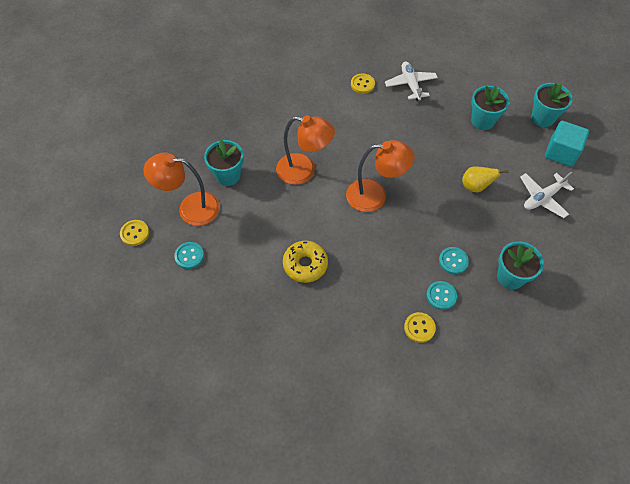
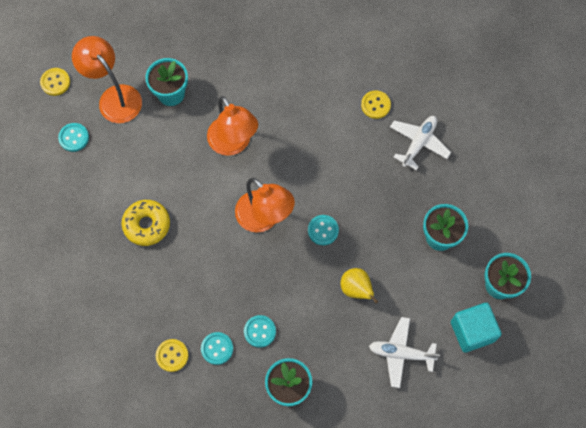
camera: 45 degrees right, 10 degrees up
(417, 172) = (323, 230): none -> turquoise button

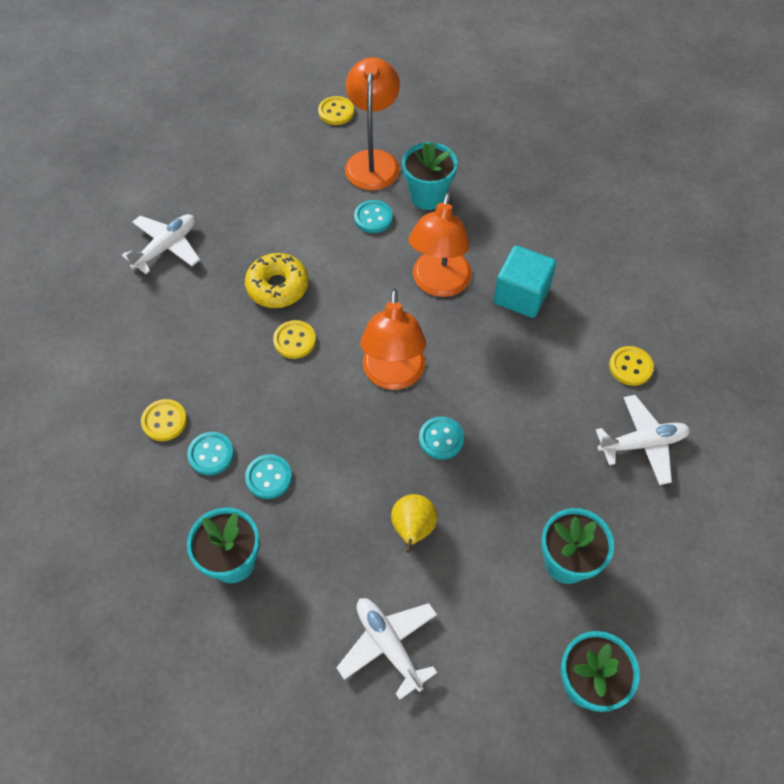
camera: 45 degrees right, 10 degrees down
(53, 260) = (166, 247): none -> white plane
(74, 138) = (300, 165): turquoise button -> turquoise button (373, 218)
(191, 247) = (294, 340): none -> yellow button
(472, 331) = (497, 703): turquoise cube -> turquoise cube (521, 295)

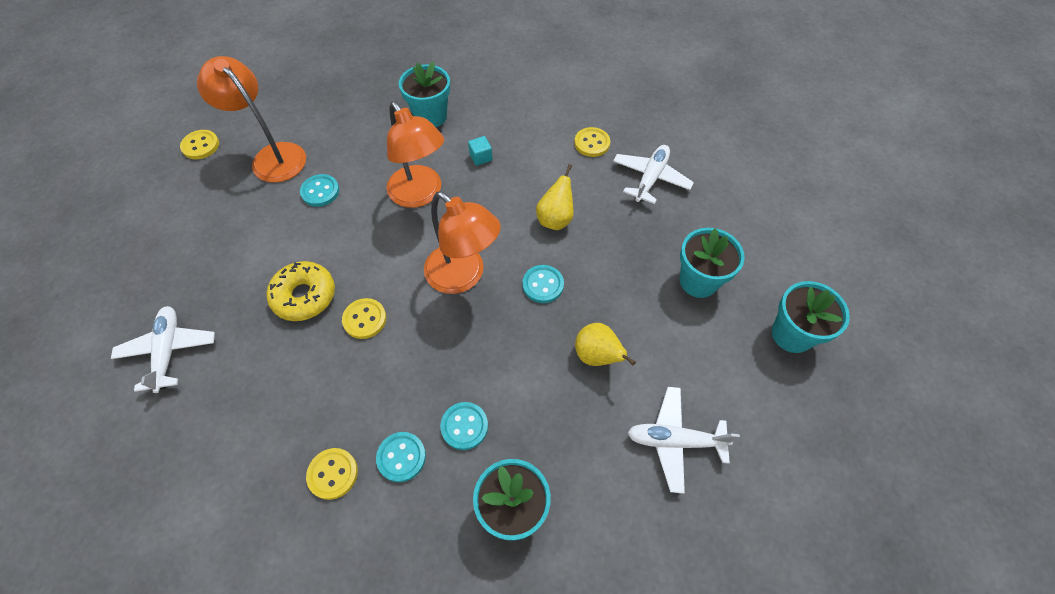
camera: 50 degrees left, 0 degrees up
(427, 196) = (343, 148): turquoise flower pot -> turquoise flower pot (431, 116)
(516, 399) = (555, 219): none -> yellow pear
(521, 295) = (481, 157): turquoise cube -> turquoise cube, size x0.46

